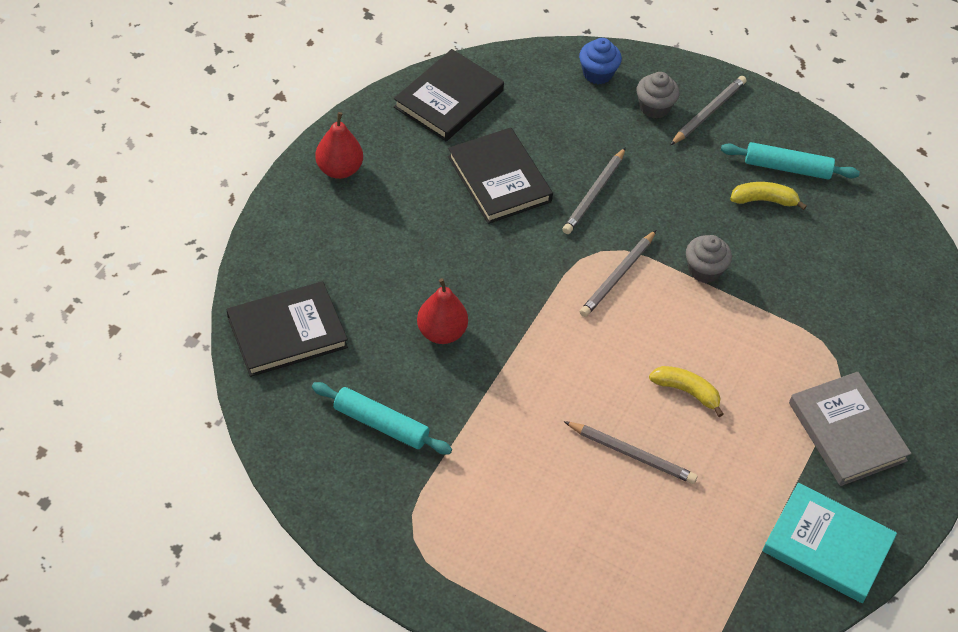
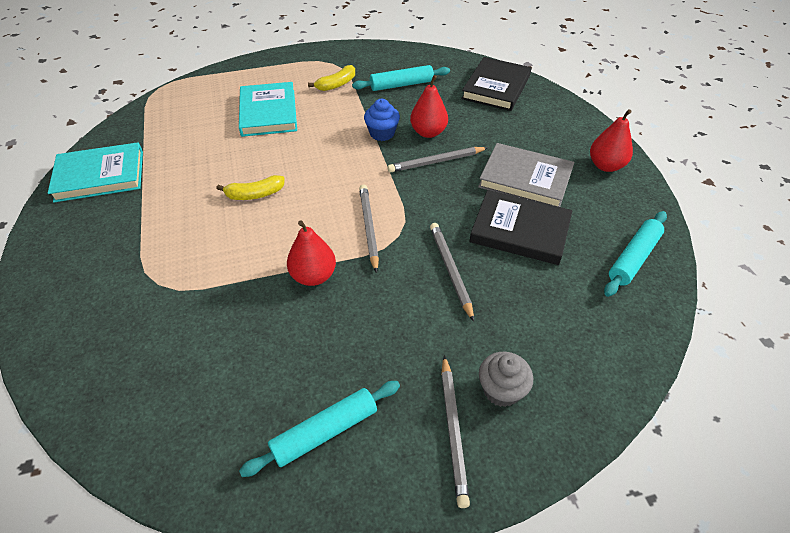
camera: 140 degrees right, 5 degrees down
(448, 99) = (633, 258): black book -> turquoise rolling pin
(576, 504) = (268, 112): none -> turquoise book
(597, 73) = (584, 382): blue cupcake -> blue cupcake (382, 133)
(632, 454) = (259, 147): grey pencil -> grey pencil (436, 162)
(704, 270) = (313, 276): grey cupcake -> red pear
(764, 200) = (318, 375): yellow banana -> yellow banana (336, 84)
(847, 432) = (120, 241): grey book -> grey book (525, 179)

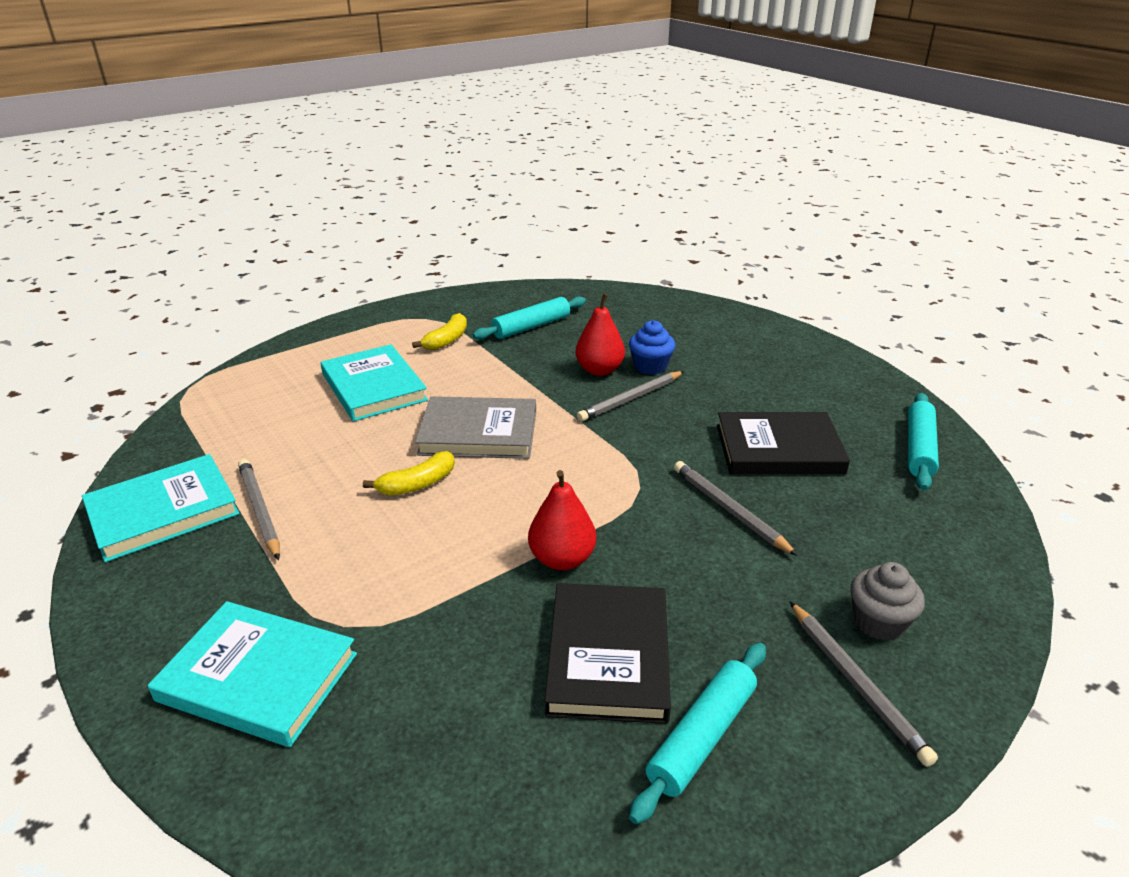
camera: 20 degrees left, 15 degrees down
(94, 303) = (258, 677): none -> turquoise book
(368, 227) = (596, 487): grey pencil -> grey pencil (260, 510)
(382, 133) = (542, 382): blue cupcake -> blue cupcake (650, 366)
(496, 87) = (647, 310): black book -> black book (608, 656)
(525, 179) = (747, 395): grey book -> grey book (478, 433)
(605, 166) = (824, 365): red pear -> none

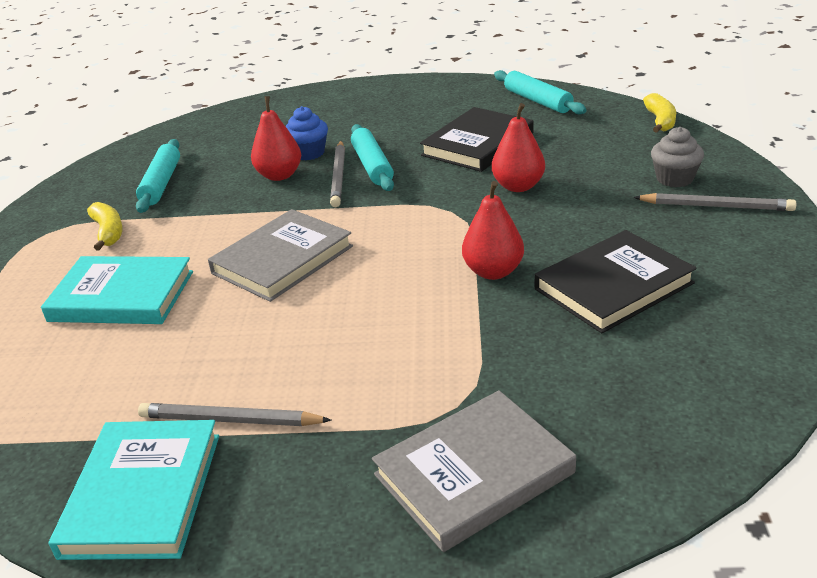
camera: 50 degrees left, 0 degrees up
(258, 677) = (474, 474): turquoise book -> grey book
(417, 484) = (312, 313): yellow banana -> yellow banana (660, 121)
(608, 656) = (613, 286): black book -> black book turned 75 degrees counterclockwise
(702, 736) = (715, 275): turquoise rolling pin -> turquoise rolling pin (372, 166)
(729, 510) = (518, 186): grey pencil -> red pear

